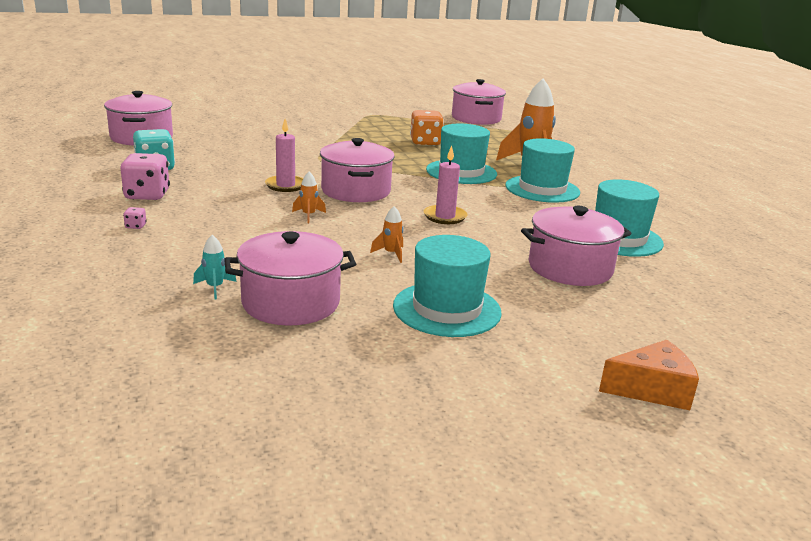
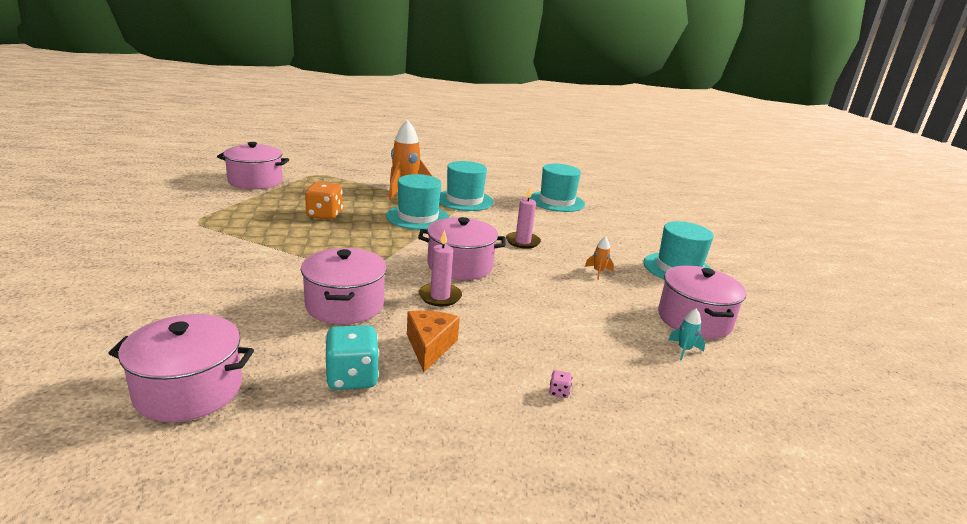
camera: 80 degrees left, 0 degrees up
(147, 195) = (460, 384): pink dice -> none
(308, 215) = (523, 294): orange rocket -> none
(570, 268) = (606, 224): pink pot -> pink pot (345, 305)
(651, 389) = (738, 239): orange cheese -> orange cheese (429, 347)

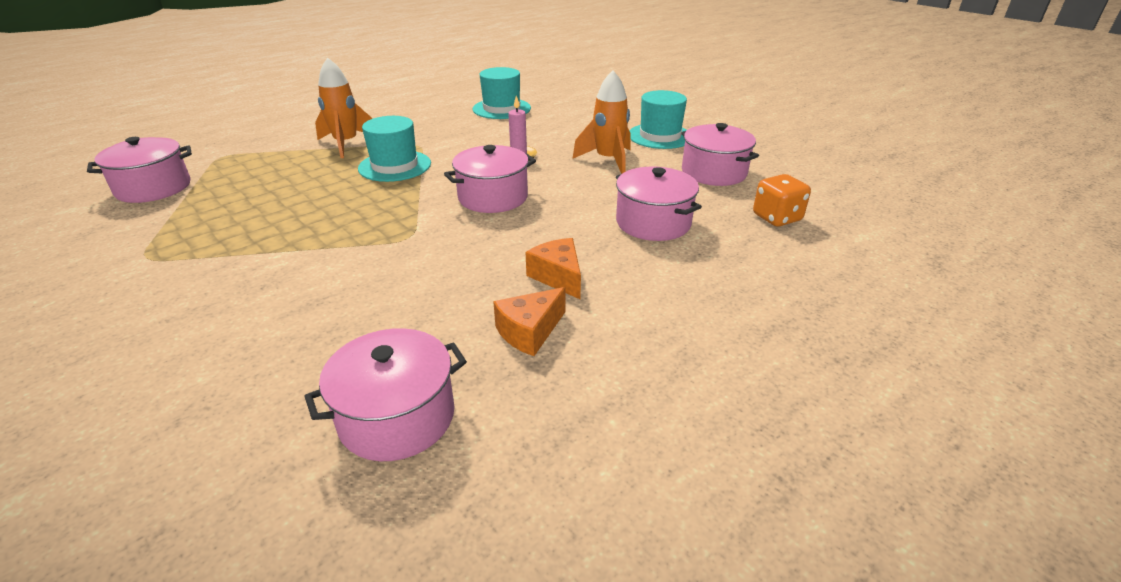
camera: 30 degrees left, 10 degrees up
(324, 215) = (293, 197): orange dice -> orange dice (777, 218)
(345, 305) = (437, 274): pink pot -> pink pot (653, 223)
(352, 378) = (530, 332): turquoise dice -> orange cheese
(440, 296) = (511, 231): pink candle -> none
(464, 200) = (418, 134): turquoise hat -> none
(559, 392) = (692, 267): pink dice -> none
(598, 272) = (608, 160): orange rocket -> orange rocket, size x2.31
(684, 350) = (732, 198): turquoise rocket -> none

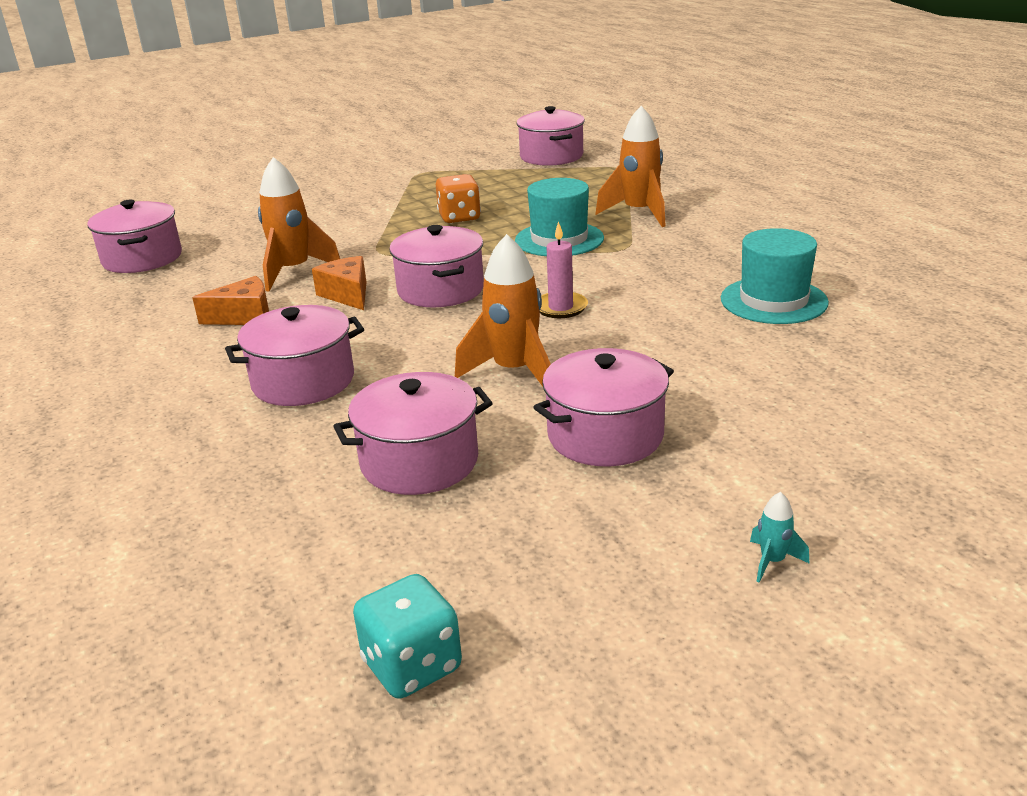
camera: 105 degrees right, 5 degrees down
(452, 275) = (294, 271): none -> orange rocket
(530, 332) = (178, 300): orange cheese -> orange cheese (347, 294)
(660, 136) = (605, 435): turquoise hat -> pink pot
(723, 108) = (772, 561): none -> turquoise rocket
(777, 218) = (234, 484): orange dice -> orange dice (459, 217)
(839, 155) = (412, 666): none -> turquoise dice

